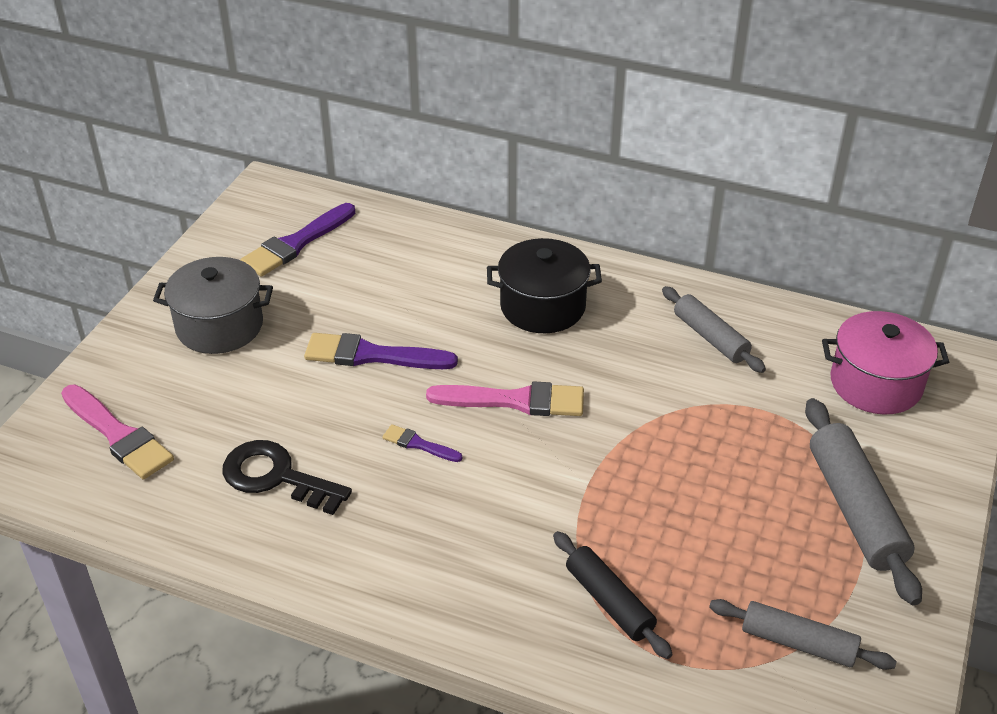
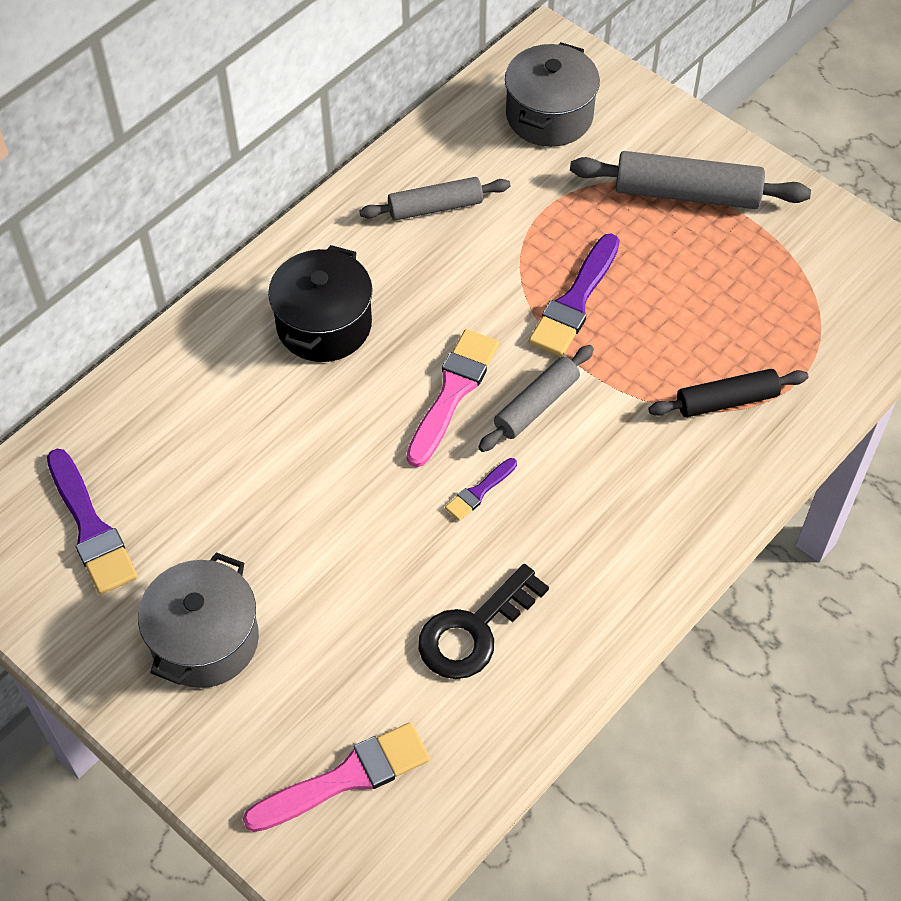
camera: 70 degrees left, 15 degrees up
(372, 355) = (328, 498): purple brush -> purple brush (575, 301)
(798, 642) = (808, 288): grey rolling pin -> grey rolling pin (536, 405)
(875, 384) = (549, 115): pink pot -> grey pot

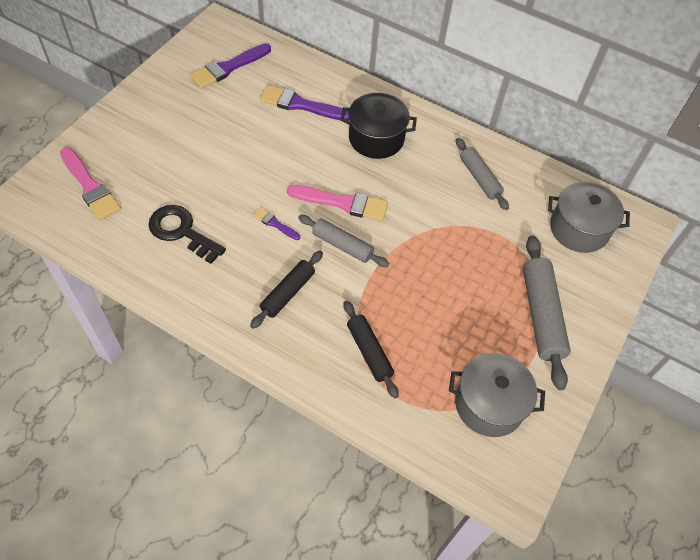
camera: 75 degrees right, 0 degrees up
(205, 640) = (167, 120): grey pot -> grey pot (489, 404)
(575, 301) = (428, 258): purple brush -> purple brush (300, 105)
(615, 489) = (288, 293): none -> black rolling pin

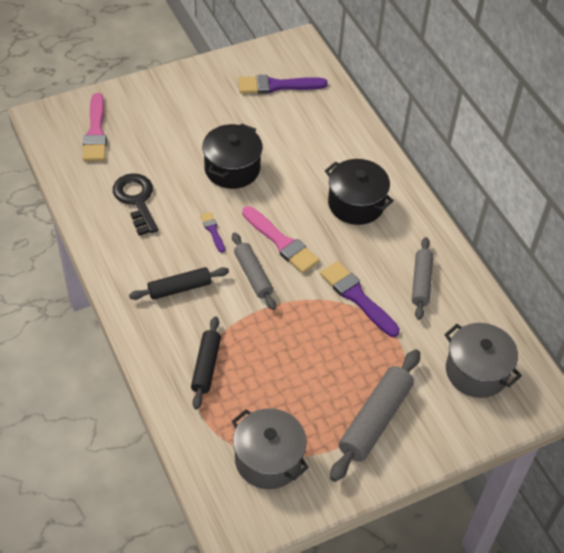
camera: 35 degrees right, 5 degrees down
(247, 159) = (232, 169): none -> black pot
(300, 105) = (313, 145): purple brush -> purple brush (357, 297)

